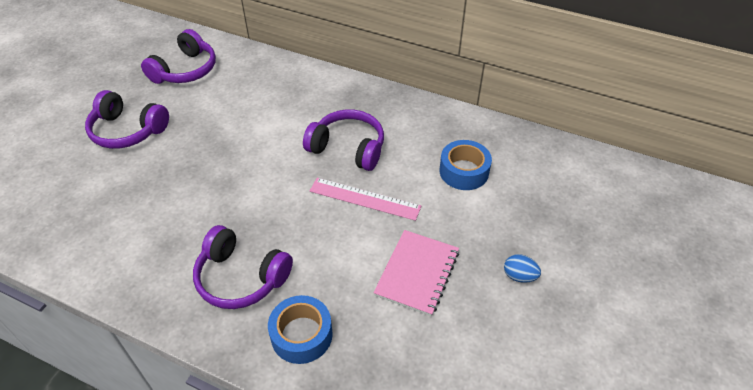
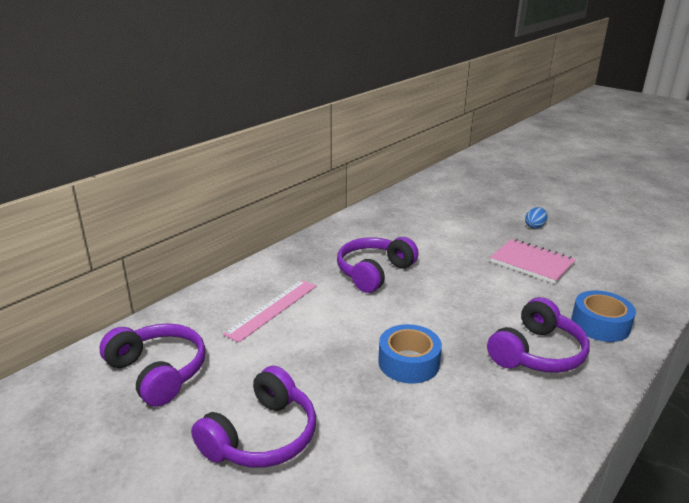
camera: 75 degrees left, 20 degrees down
(365, 198) = (444, 273): pink ruler -> pink ruler (272, 309)
(464, 171) = (424, 226): blue tape -> blue tape (408, 362)

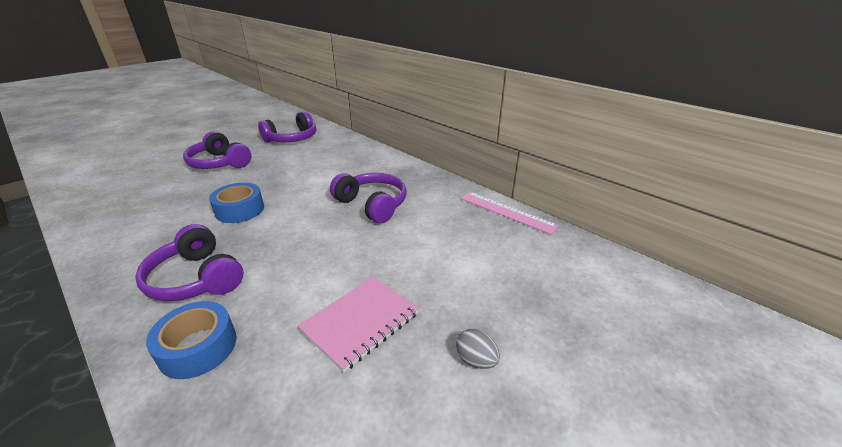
camera: 95 degrees right, 5 degrees up
(272, 309) = (336, 164): pink ruler -> pink ruler (507, 211)
(534, 226) = (476, 360): blue egg -> grey egg

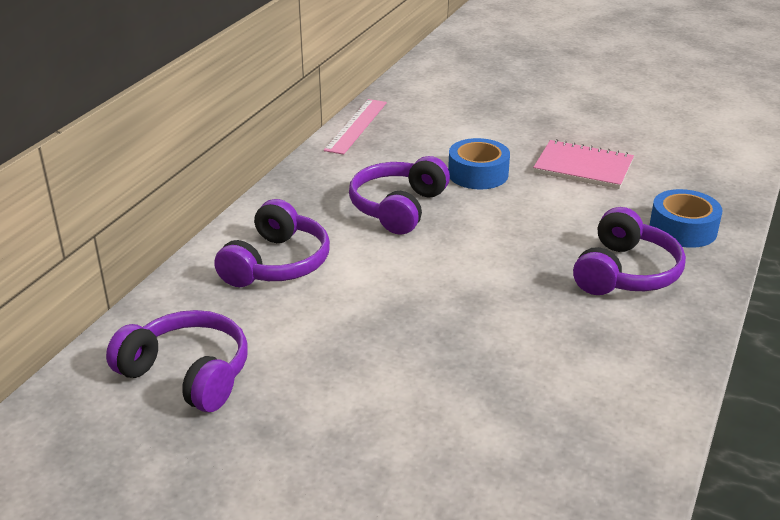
camera: 110 degrees left, 0 degrees up
(219, 163) = (356, 420): purple headphones -> purple headphones (277, 263)
(240, 210) = (487, 308): blue tape -> blue tape (478, 174)
(476, 360) = (570, 120): grey egg -> none

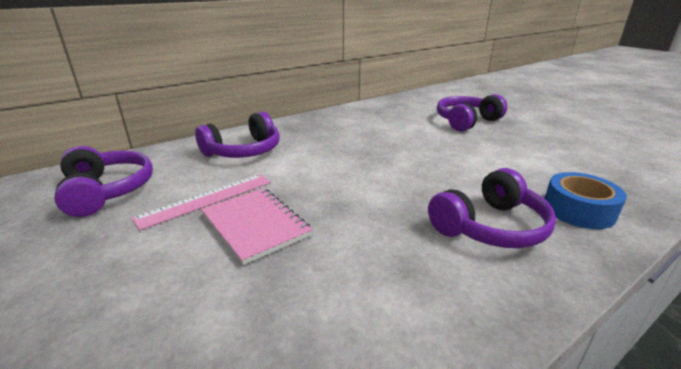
camera: 30 degrees right, 5 degrees down
(356, 126) = (378, 103): pink ruler -> pink ruler (207, 199)
(398, 208) = (353, 142): purple headphones -> purple headphones (466, 121)
(478, 174) = (428, 137): blue tape -> none
(583, 167) = (515, 150): pink notebook -> pink notebook (255, 225)

